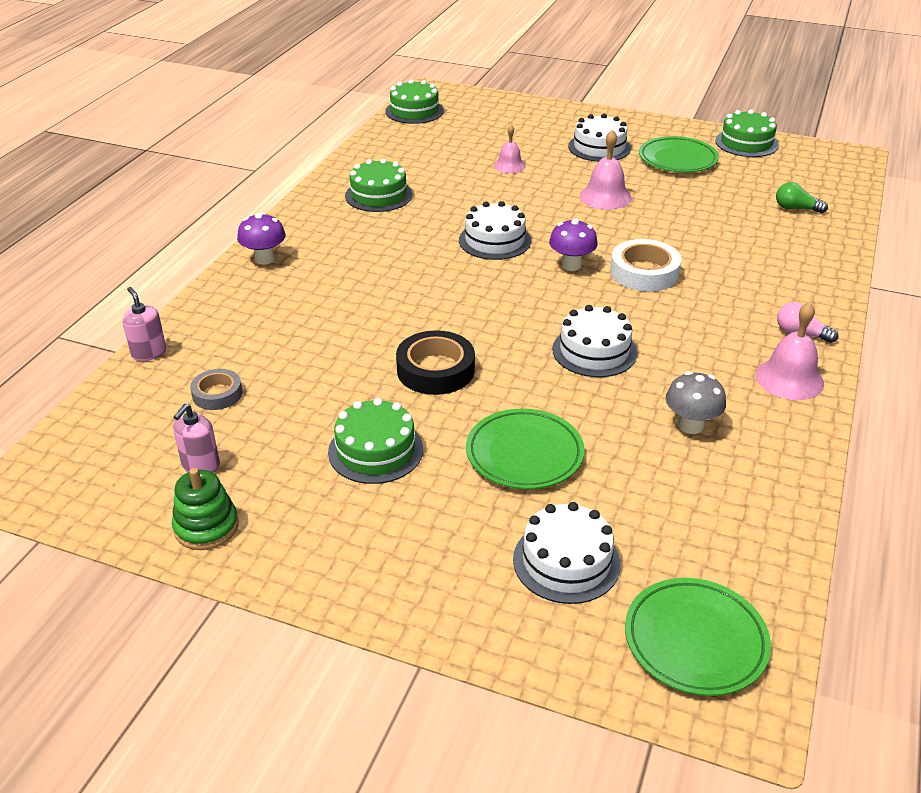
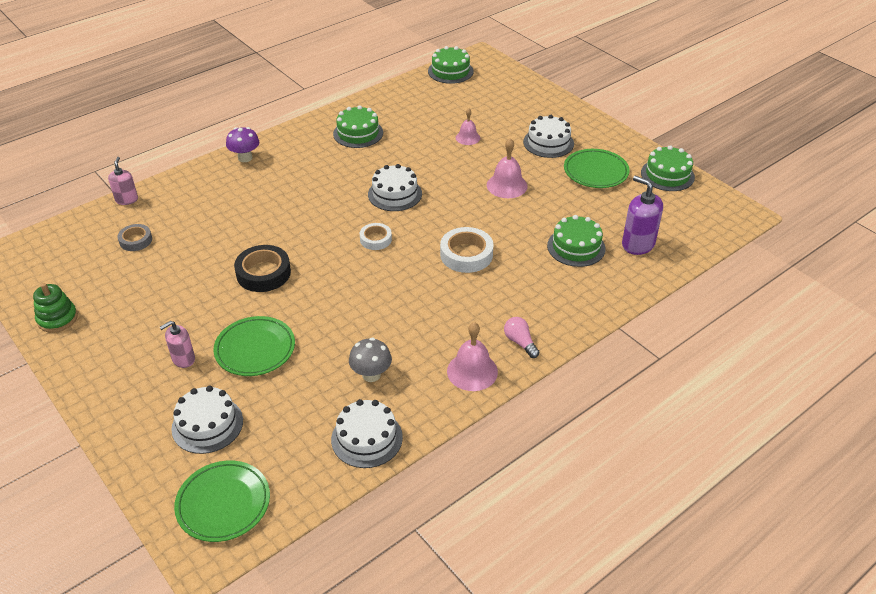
camera: 30 degrees right, 5 degrees up
(200, 465) = (88, 281): pink soap dispenser -> pink soap dispenser (183, 359)
(375, 450) = (180, 311): green cake -> green cake (576, 247)
(527, 290) = (375, 239): none -> white tape
(571, 265) = (424, 231): purple mushroom -> none
(594, 351) = (369, 299): white cake -> white cake (367, 438)
(796, 208) = (638, 244): green light bulb -> purple soap dispenser

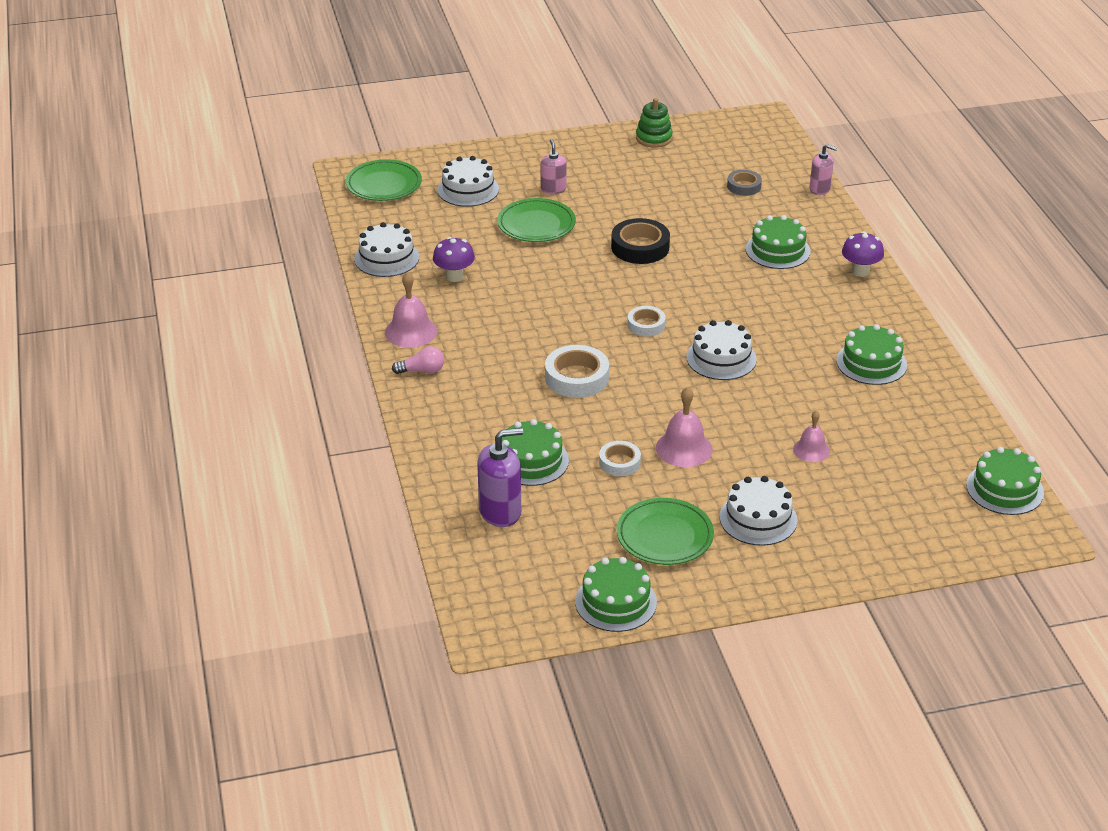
camera: 115 degrees right, 5 degrees down
(233, 200) = (777, 250): none -> green cake
(371, 375) = (454, 276): grey mushroom -> purple mushroom
(543, 208) = (619, 462): none -> white tape

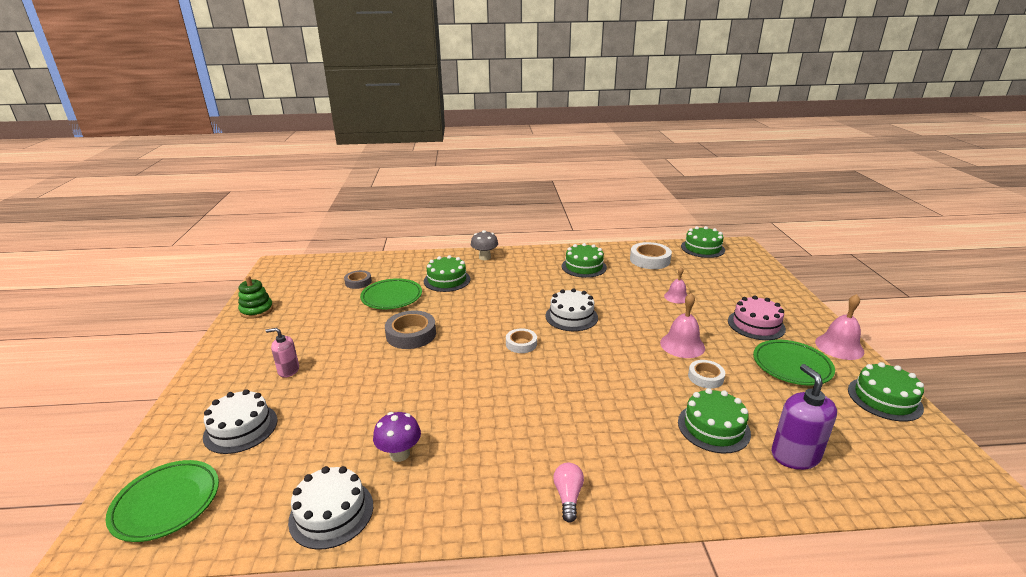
camera: 80 degrees left, 10 degrees down
(411, 331) = (491, 501): pink bell -> pink bell (839, 346)
(536, 225) = (340, 387): green plate -> green plate (392, 297)
(576, 377) = (589, 387): white tape -> white tape (650, 260)
(640, 247) = (411, 334): black tape -> grey tape
(758, 518) = (756, 325): white cake -> pink cake
(820, 189) = (383, 257): pink soap dispenser -> none
(860, 271) = (484, 257): purple mushroom -> grey mushroom

